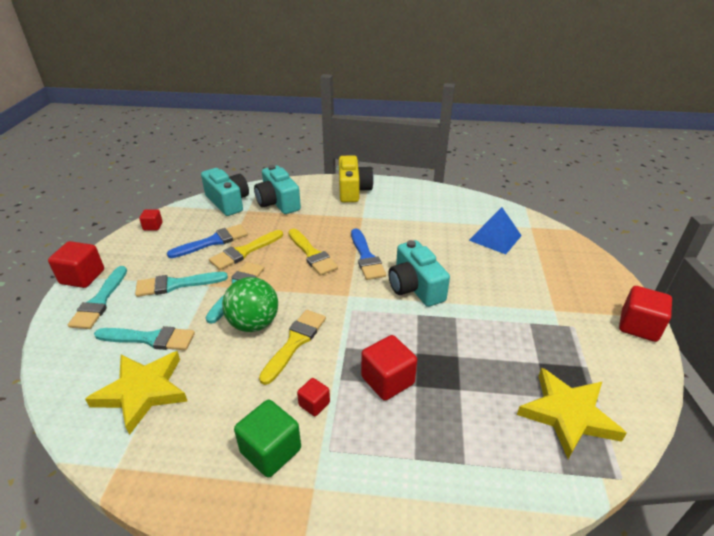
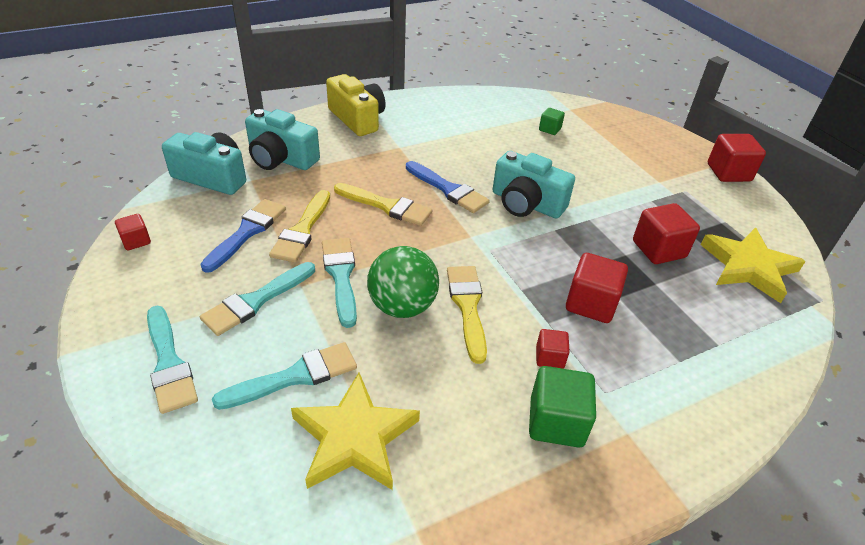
camera: 35 degrees left, 5 degrees up
(82, 277) = (102, 344): red cube -> red cube (658, 249)
(495, 238) = (550, 129): blue pyramid -> green cube

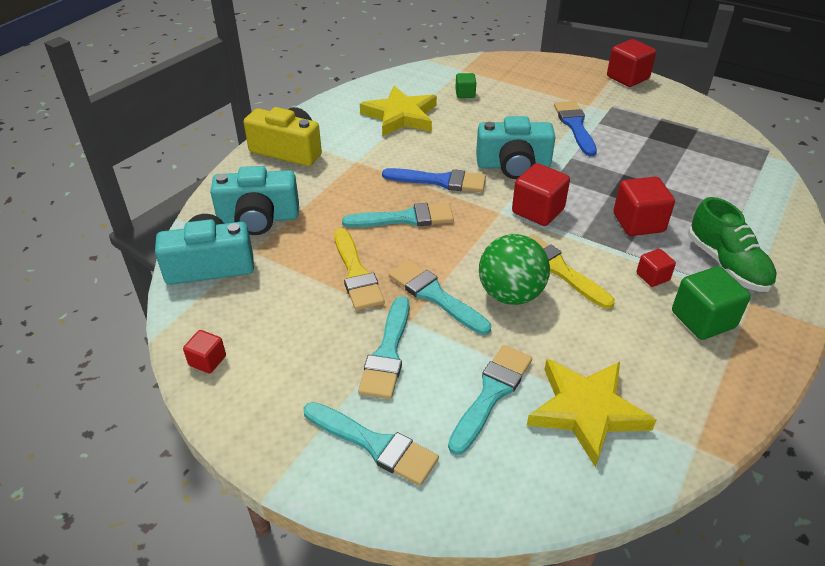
camera: 30 degrees left, 0 degrees up
(247, 232) = (307, 299): blue brush -> blue brush (575, 126)
(386, 206) = (405, 218): yellow brush -> turquoise brush
(641, 385) = (727, 264): none -> green shoe
(658, 249) = (640, 159): red cube -> red cube (538, 211)
(748, 267) = (708, 146): yellow star -> yellow star (401, 116)

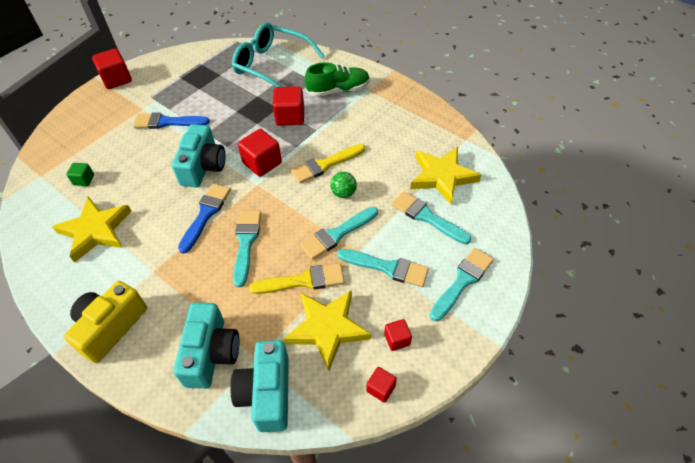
camera: 80 degrees left, 10 degrees up
(289, 303) = (327, 328): none -> yellow star
(510, 294) = (343, 193): green ball -> green ball, size x0.56
(652, 277) = (342, 123): red cube -> red cube (397, 339)
(703, 319) = (380, 112): green cube -> none
(738, 189) = (272, 65): none -> turquoise glasses

